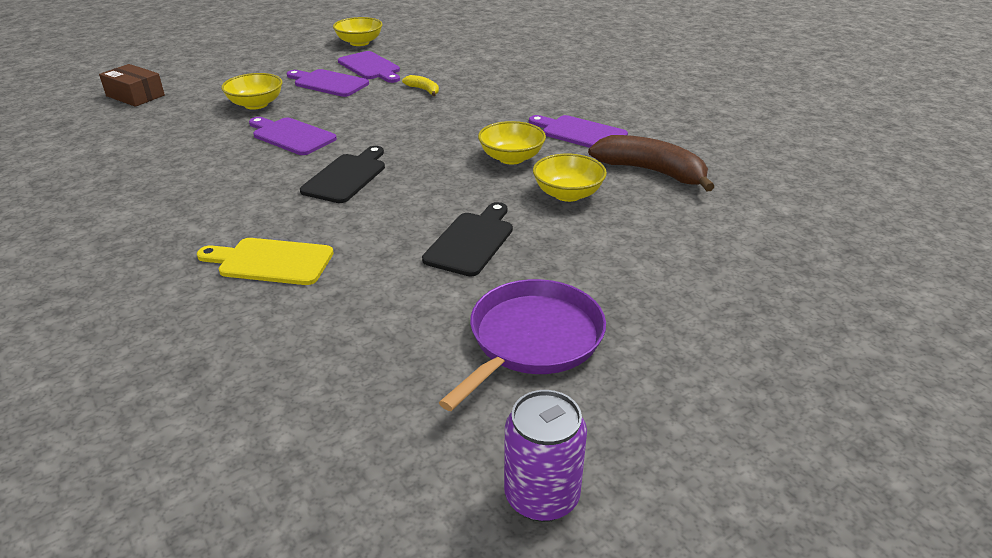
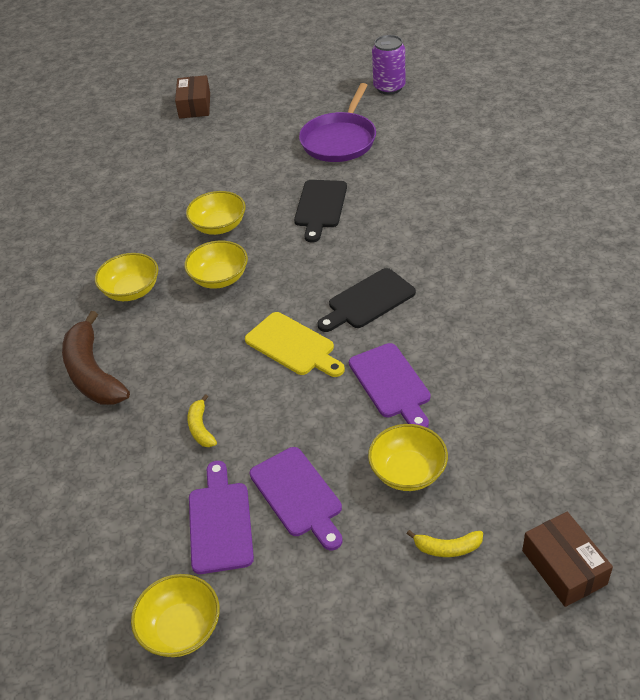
camera: 145 degrees left, 10 degrees up
(216, 87) = (447, 548): none -> yellow banana
(271, 261) = (461, 230): yellow cutting board -> yellow cutting board (293, 346)
(471, 241) = (320, 207): black cutting board -> black cutting board turned 45 degrees counterclockwise
(532, 340) = (340, 140): purple pan -> purple pan turned 45 degrees counterclockwise
(580, 133) = (131, 291): purple cutting board -> yellow bowl
(651, 172) = (137, 228): brown banana -> brown banana (93, 373)
(835, 331) = (194, 105): none -> brown box

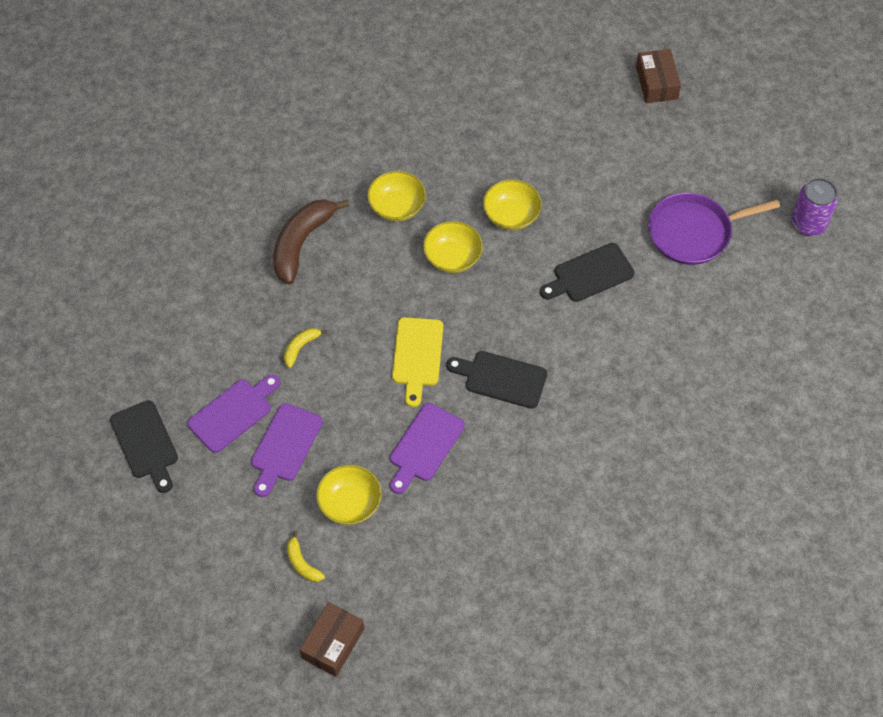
camera: 50 degrees right, 15 degrees up
(181, 629) = (145, 443): yellow bowl -> black cutting board
(194, 105) = (656, 83): brown box -> brown box turned 60 degrees counterclockwise

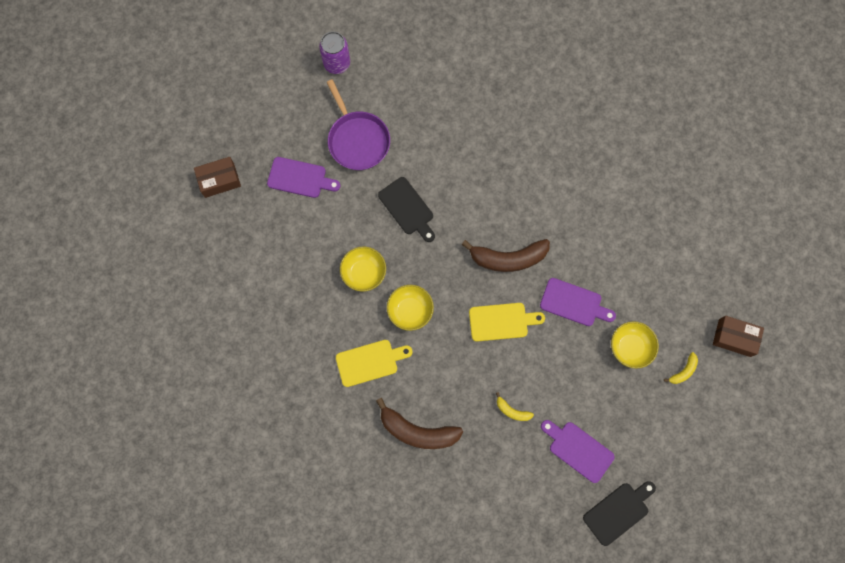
camera: 100 degrees left, 15 degrees up
(285, 446) = (597, 404): purple cutting board -> purple cutting board (300, 178)
(397, 207) = (370, 362): yellow bowl -> yellow cutting board
(501, 378) = (508, 258): black cutting board -> brown banana

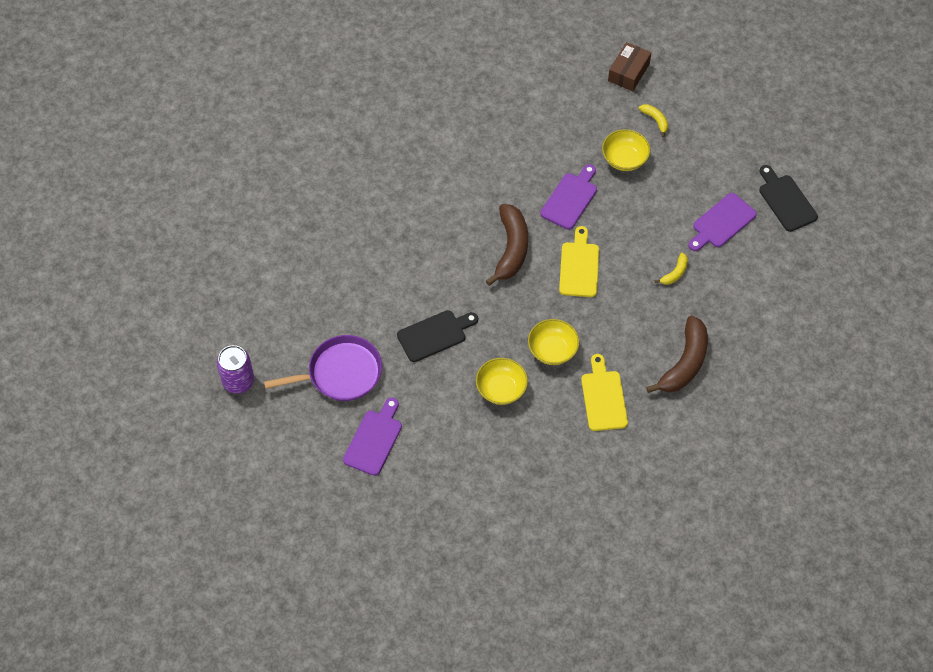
camera: 80 degrees left, 15 degrees down
(219, 180) = (357, 527): brown box -> none

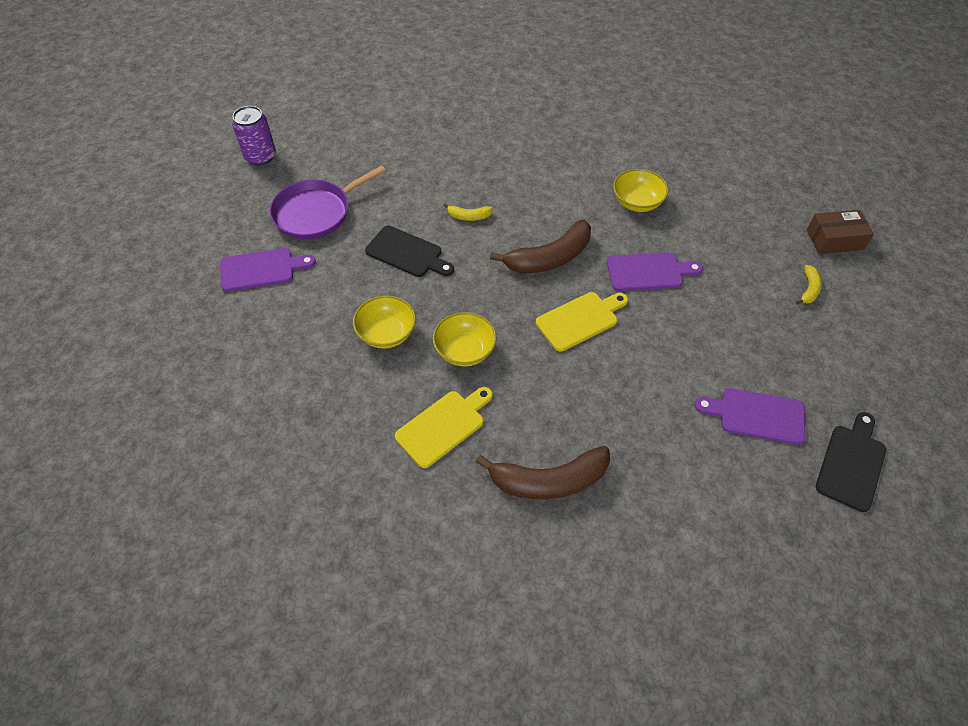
camera: 55 degrees right, 5 degrees down
(341, 373) = (316, 212): purple pan -> purple pan turned 105 degrees clockwise
(624, 159) = (737, 289): yellow bowl -> yellow bowl (637, 202)
(675, 273) = (651, 406): yellow banana -> yellow banana (469, 216)

